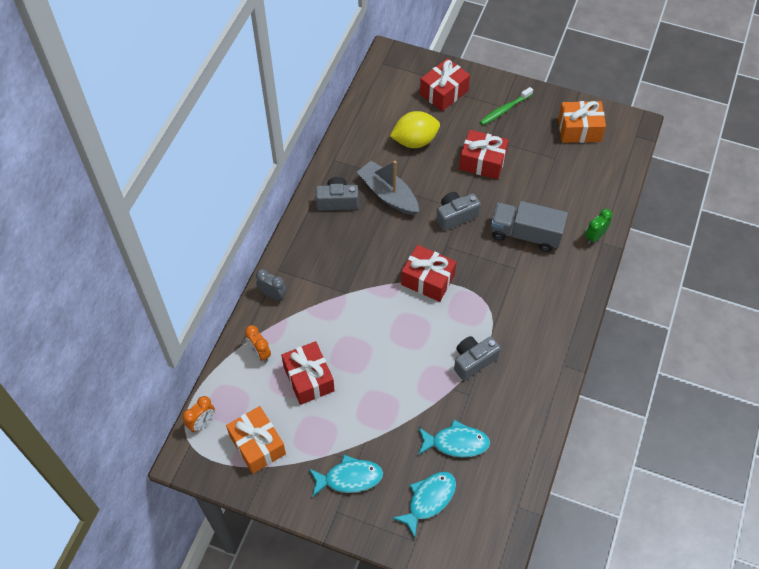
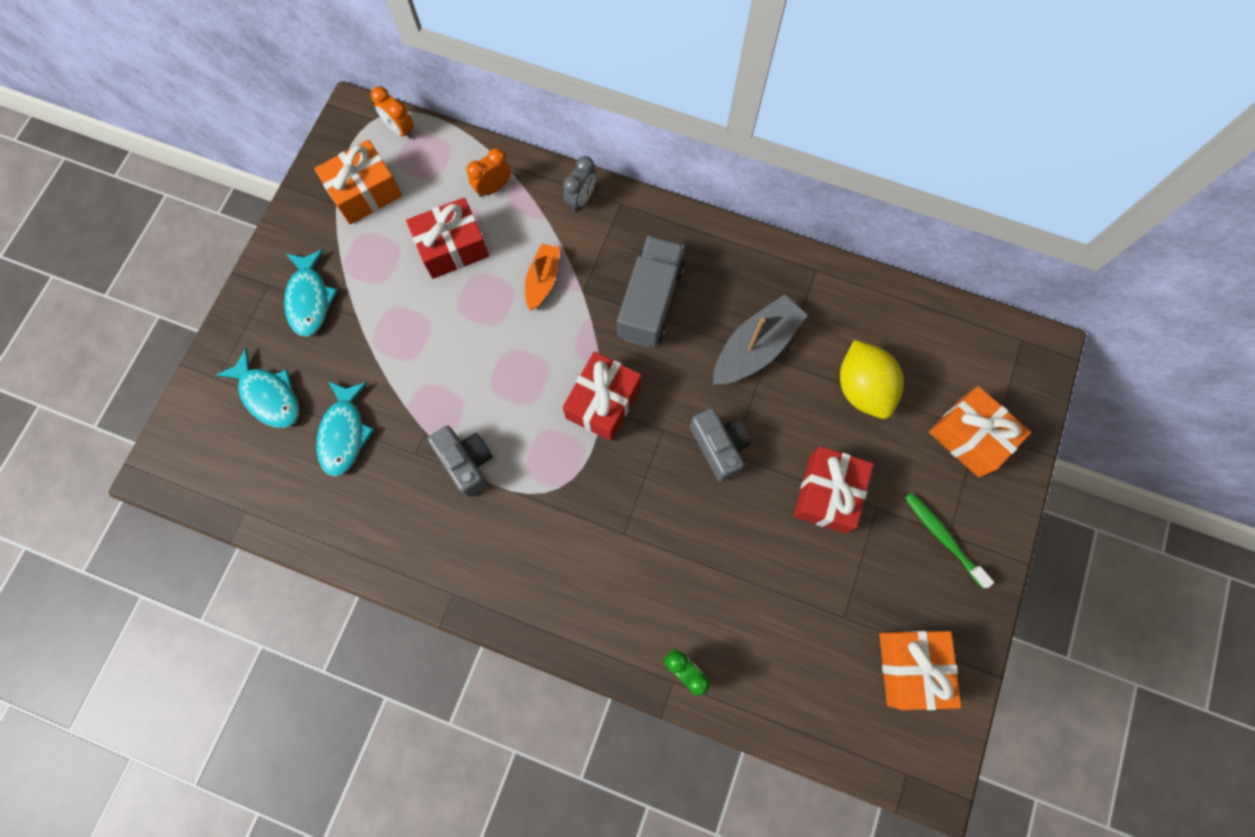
camera: 90 degrees right, 15 degrees up
(337, 201) = (739, 277): grey camera -> none
(337, 318) = (542, 280): none -> orange boat
(444, 92) = (969, 437): red gift -> orange gift
(525, 234) = (686, 555): grey truck -> grey truck (650, 302)

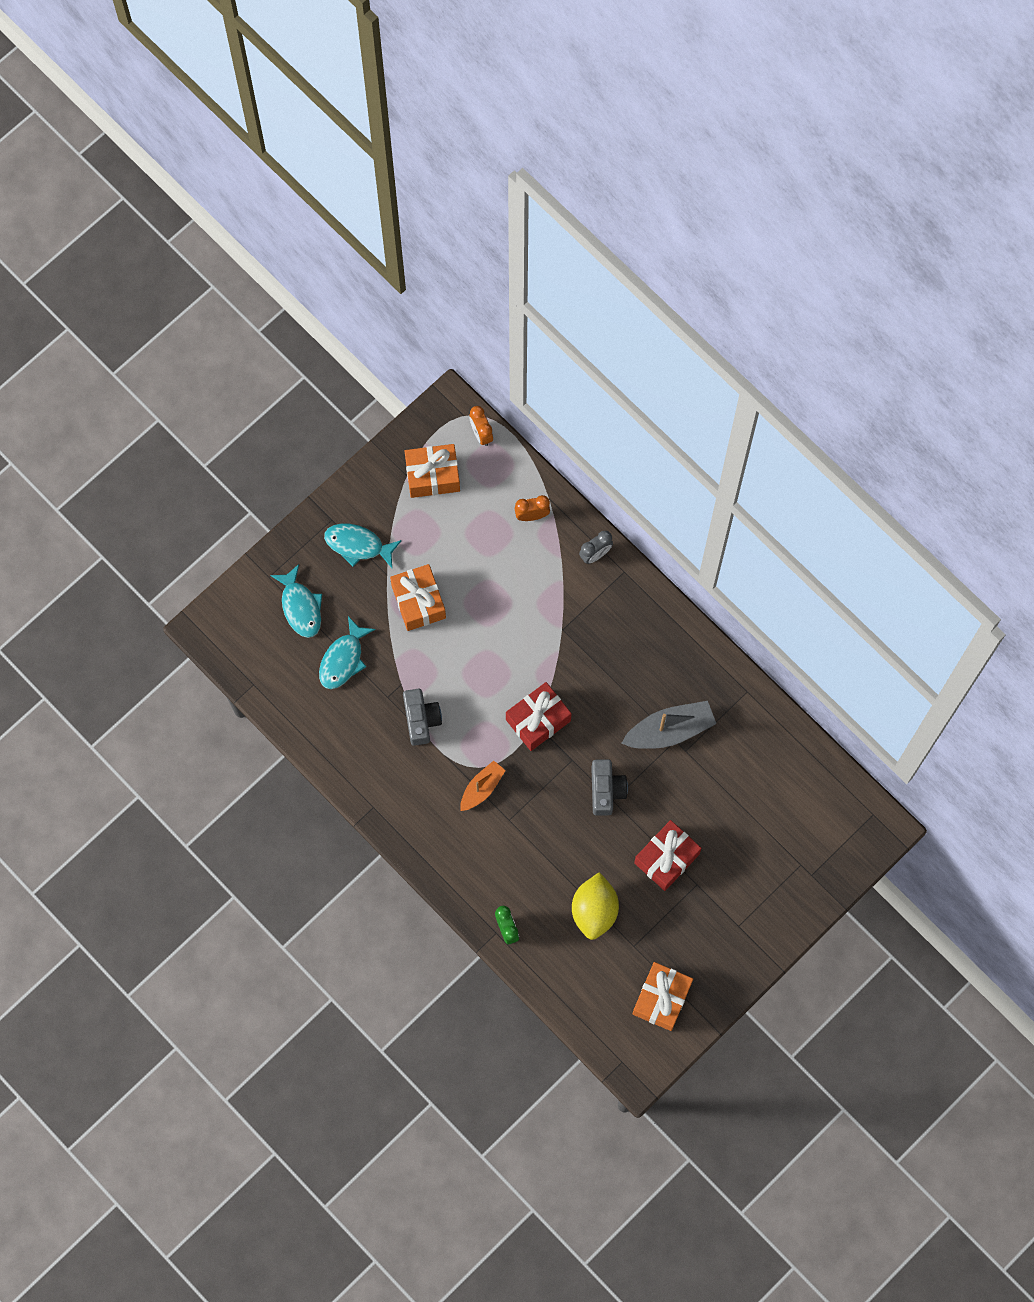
camera: 25 degrees right, 0 degrees up
(310, 299) = (358, 545): turquoise fish -> turquoise fish turned 90 degrees clockwise
(452, 247) = (480, 551): red gift -> none
(542, 280) = (536, 607): orange boat -> orange boat (482, 788)
(650, 302) = (609, 660): grey truck -> none
(862, 388) = (733, 796): yellow lemon -> yellow lemon (594, 910)
(943, 537) = (732, 925): green toothbrush -> none
(969, 437) = (792, 866): orange gift -> orange gift (418, 602)

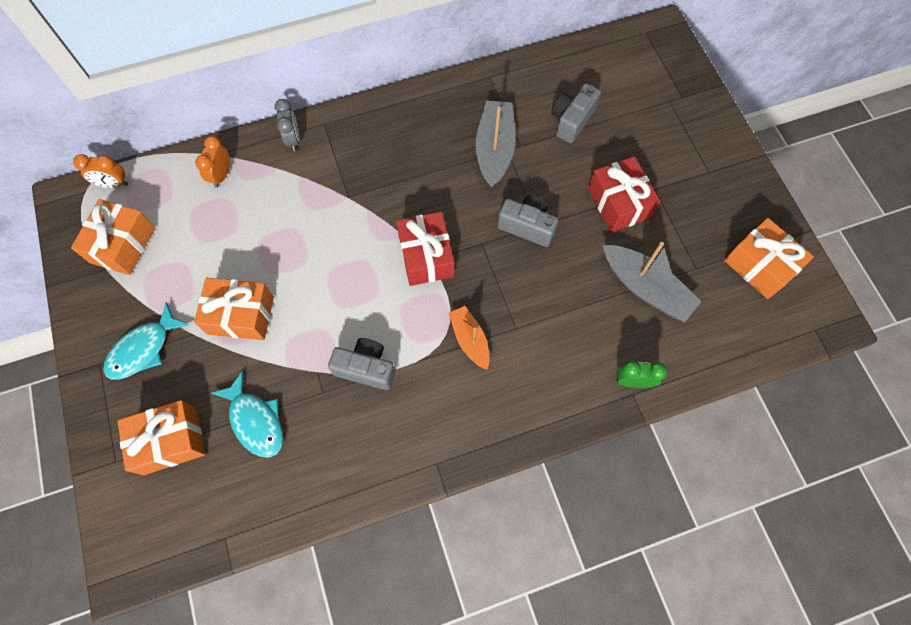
camera: 65 degrees left, 5 degrees down
(300, 607) = (170, 441): turquoise fish -> orange gift
(594, 910) = (645, 288): yellow lemon -> grey boat
(734, 785) = (571, 121): none -> grey camera

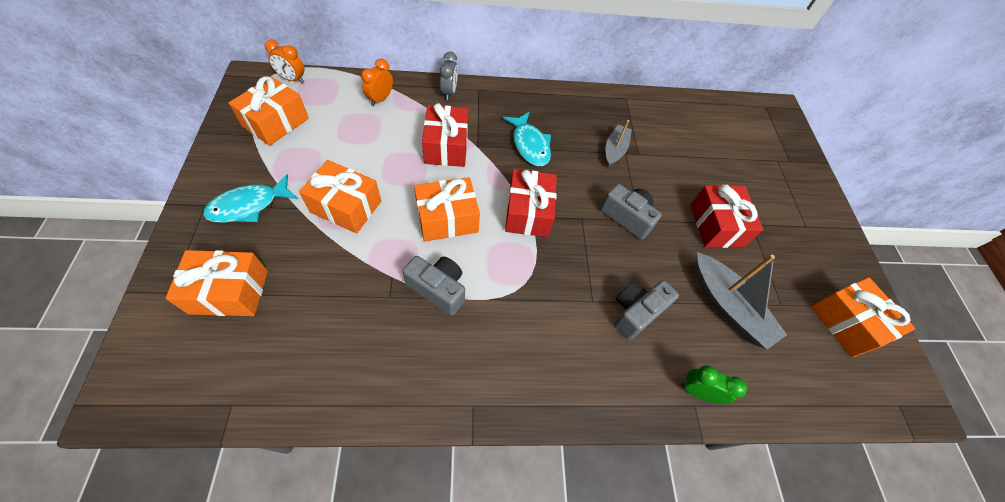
camera: 10 degrees right, 10 degrees down
(255, 421) = (316, 301): turquoise fish -> turquoise fish (530, 145)
(316, 209) = (446, 147): none -> red gift
(347, 292) = (447, 219): none -> orange gift
(470, 340) = (545, 297): orange boat -> none
(494, 149) = (615, 150): grey boat -> grey boat, size x0.63
(571, 121) = (687, 149): grey camera -> grey camera (636, 312)

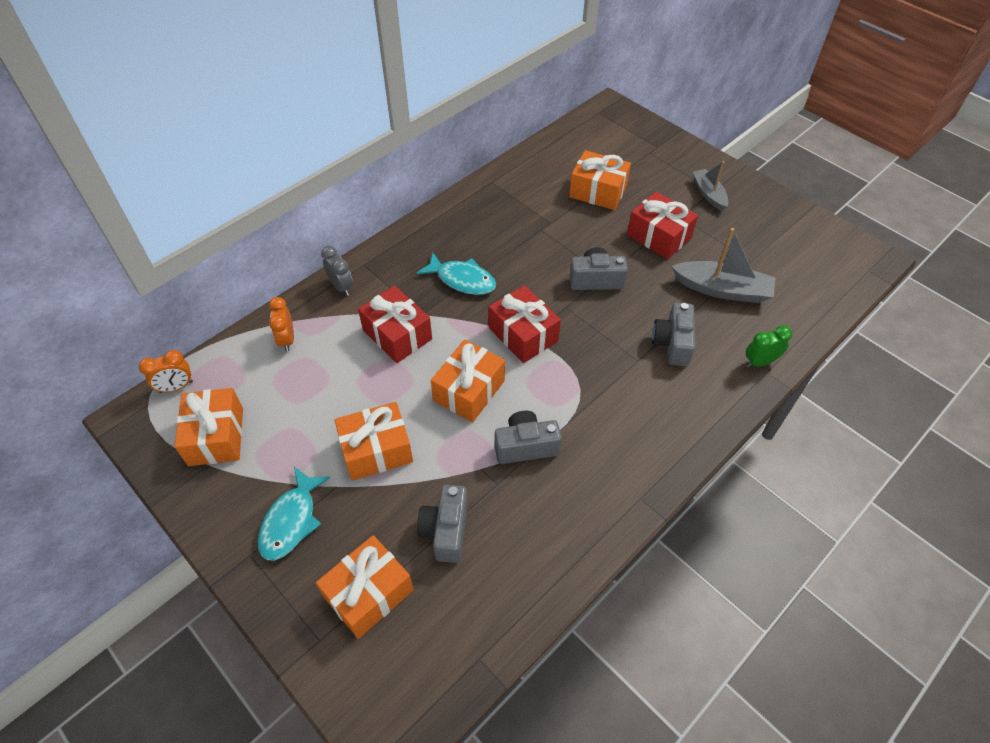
camera: 35 degrees left, 5 degrees down
(320, 297) = (446, 530): none -> grey camera
(615, 150) = (530, 233): grey boat -> grey boat (709, 194)
(846, 323) = (797, 241): orange gift -> orange gift (598, 191)

